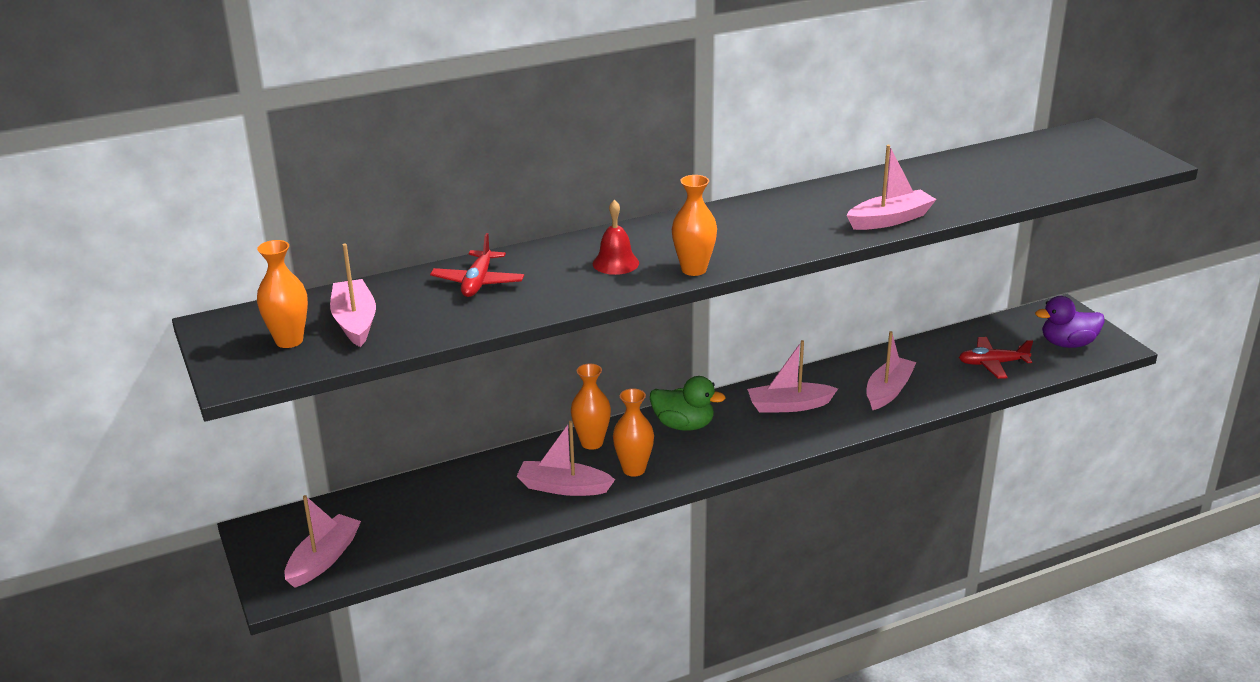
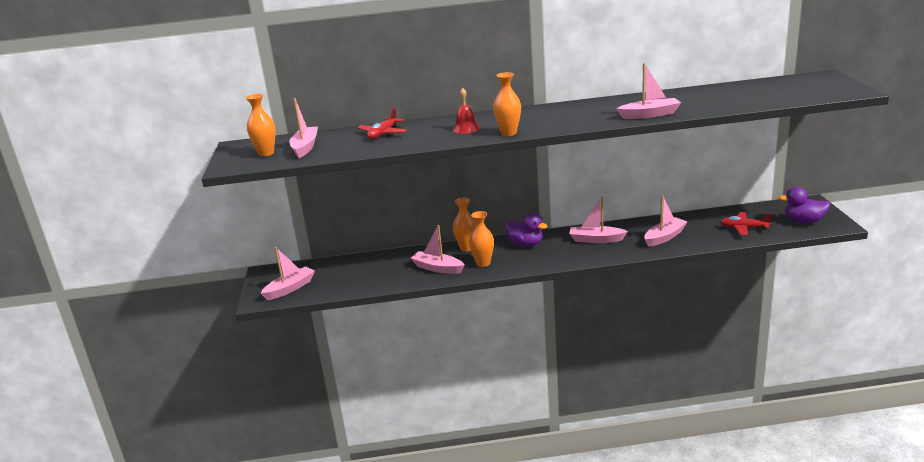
camera: 20 degrees right, 5 degrees down
(683, 425) = (525, 244): green duck -> purple duck

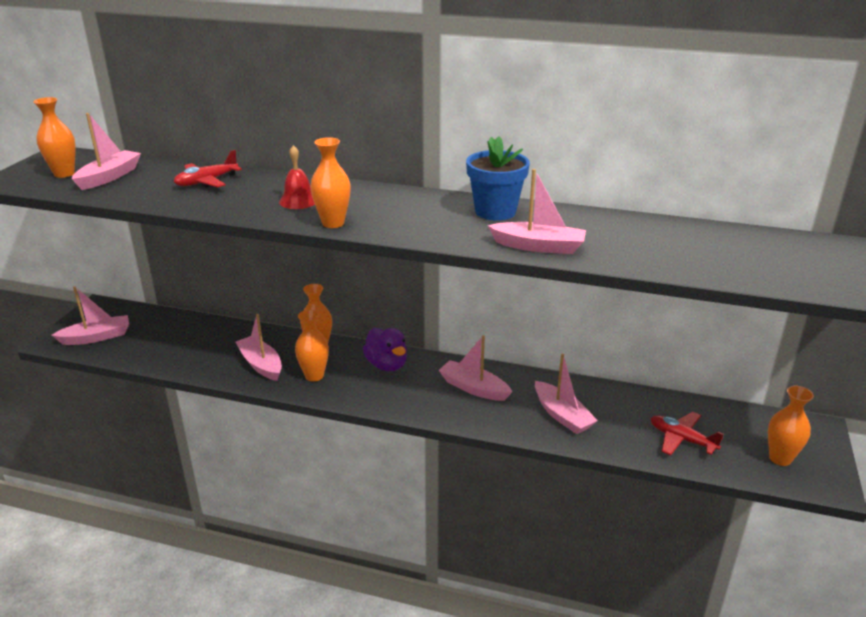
camera: 20 degrees right, 5 degrees up
(599, 105) = (495, 211): none -> blue flower pot
(664, 237) = (562, 415): pink boat -> pink boat turned 75 degrees clockwise
(804, 221) = (780, 458): purple duck -> orange vase

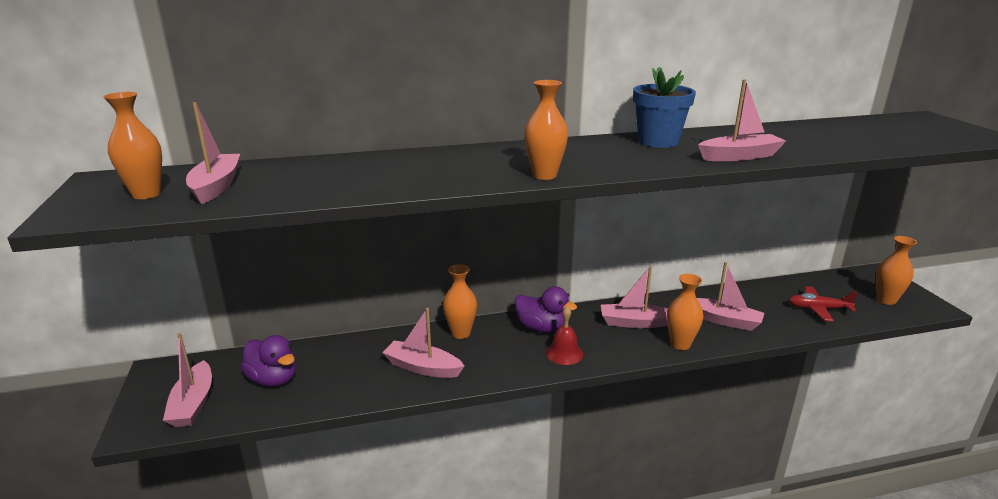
camera: 30 degrees left, 5 degrees down
(97, 337) = (193, 404): pink boat -> pink boat turned 135 degrees clockwise
(157, 337) = (273, 379): none -> purple duck
(206, 181) = (346, 169): red plane -> none
(298, 201) = (475, 166): red bell -> red bell (564, 353)
(314, 376) = (488, 360): orange vase -> orange vase (680, 344)

